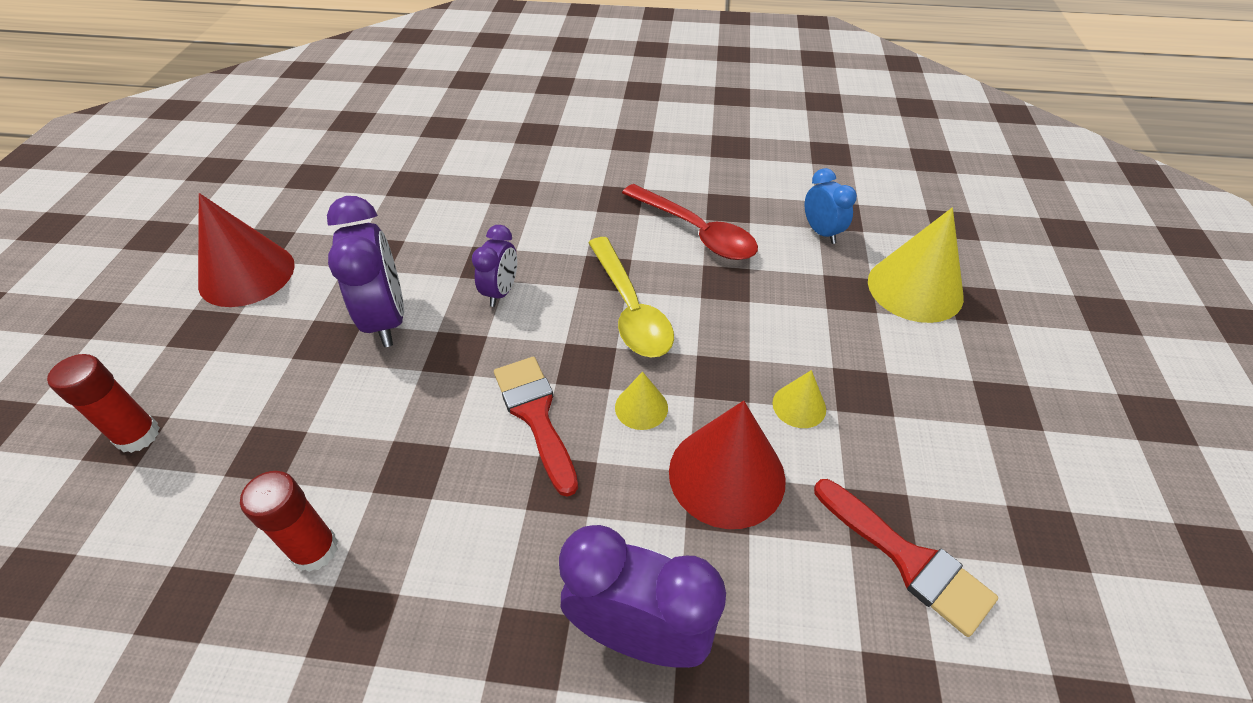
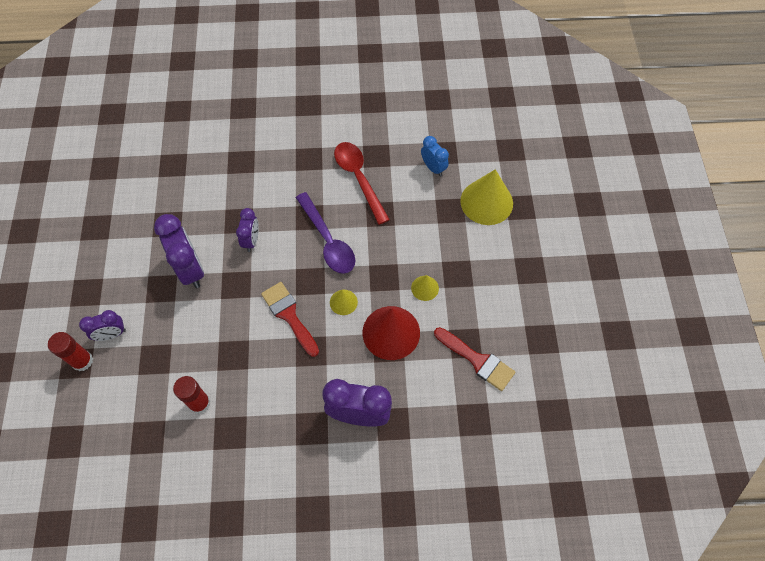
camera: 10 degrees left, 15 degrees up
(211, 399) = (111, 334): none -> purple clock
(247, 274) = (95, 251): red cone -> none
(630, 309) = (328, 241): yellow spoon -> purple spoon
(696, 232) = (359, 178): red spoon -> red spoon turned 150 degrees counterclockwise

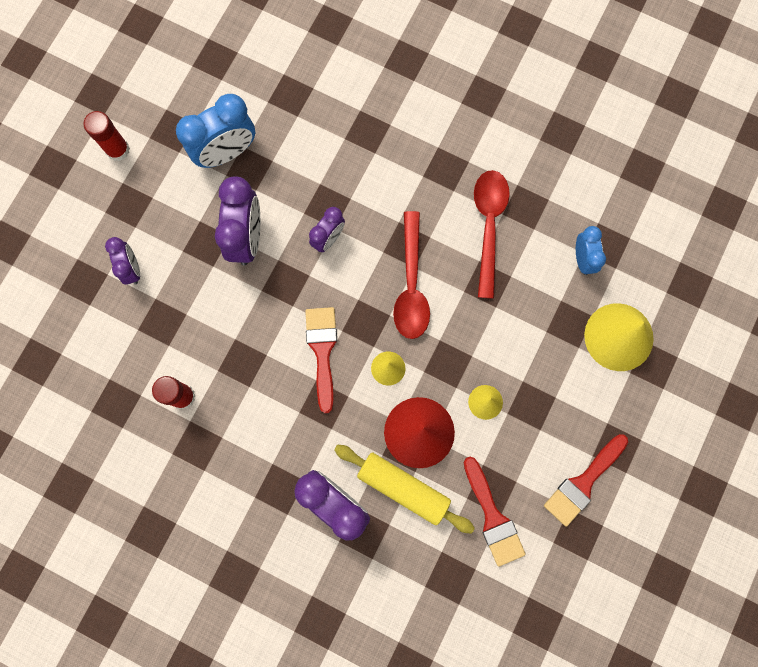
camera: 30 degrees right, 15 degrees up
(82, 361) = (90, 283): red glue stick -> red glue stick (118, 150)
(111, 334) = (132, 269): purple clock -> purple clock turned 120 degrees counterclockwise
(145, 222) = (226, 152): none -> blue clock
(328, 241) = (411, 285): purple spoon -> red spoon
(402, 376) = (403, 488): none -> yellow rolling pin
(523, 304) = (583, 483): none -> red brush

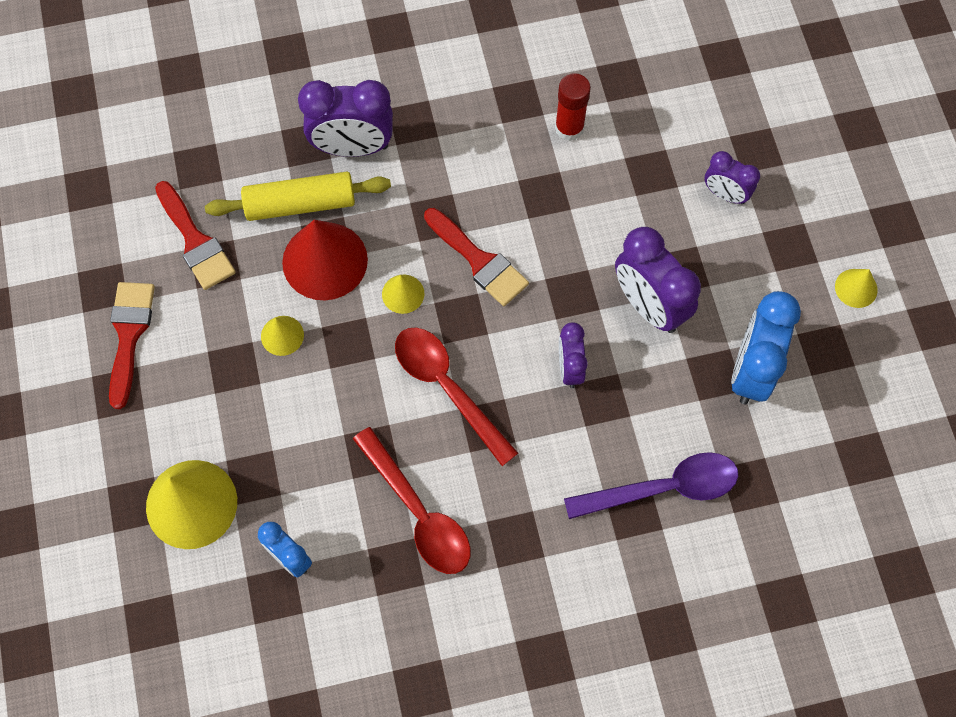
camera: 140 degrees right, 10 degrees down
(118, 150) = (856, 288): red glue stick -> yellow cone
(339, 130) = (663, 488): none -> purple spoon
(493, 517) = (195, 241): red brush -> red brush turned 150 degrees counterclockwise

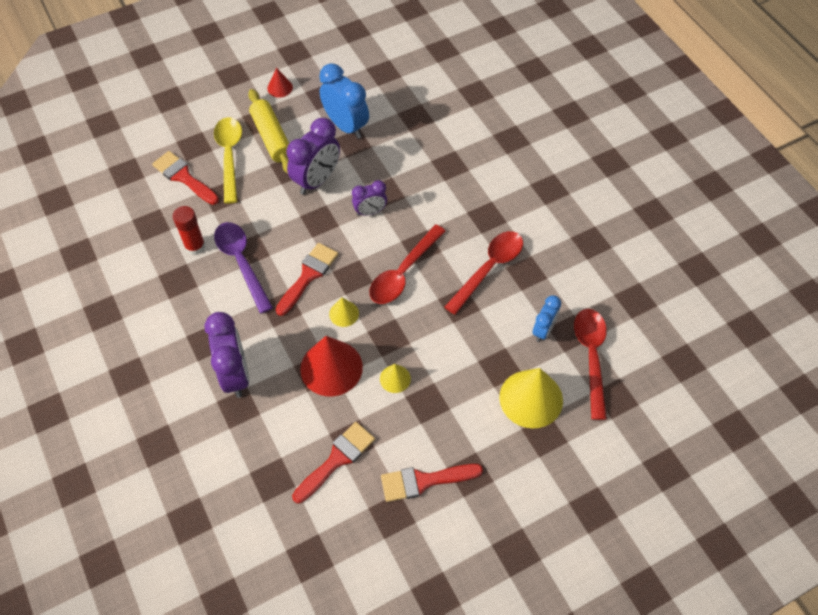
camera: 105 degrees left, 10 degrees down
(225, 612) = (591, 357): none -> red spoon
(300, 204) = (289, 396): yellow rolling pin -> yellow rolling pin (272, 137)
(663, 488) = (431, 154): purple spoon -> purple spoon (241, 262)
(698, 129) = (183, 177): none -> red brush
(725, 194) = (229, 156): purple clock -> yellow spoon
(751, 371) = (346, 126): blue clock -> blue clock turned 135 degrees counterclockwise
(856, 288) = (280, 88): yellow cone -> red cone

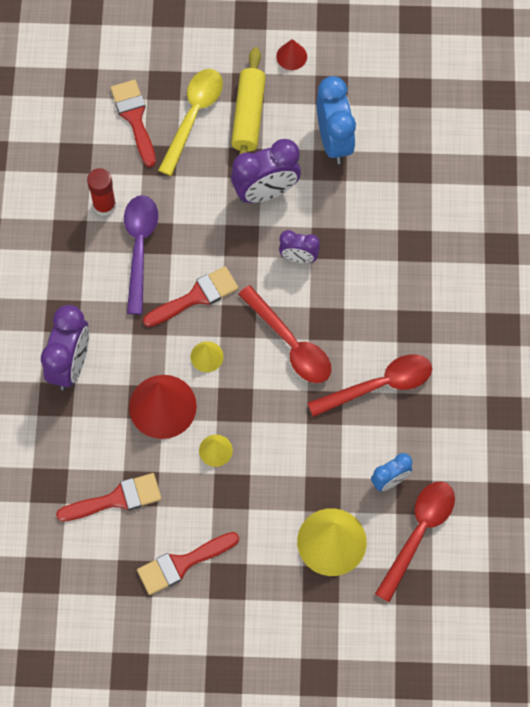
camera: 30 degrees right, 10 degrees up
(403, 272) = (290, 343): red spoon -> red spoon turned 105 degrees counterclockwise
(424, 481) = (182, 564): red brush -> red brush turned 45 degrees counterclockwise

